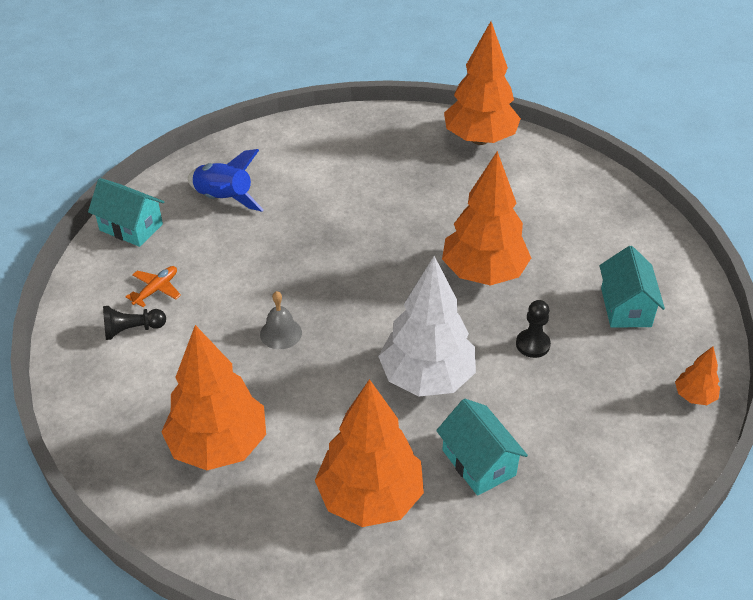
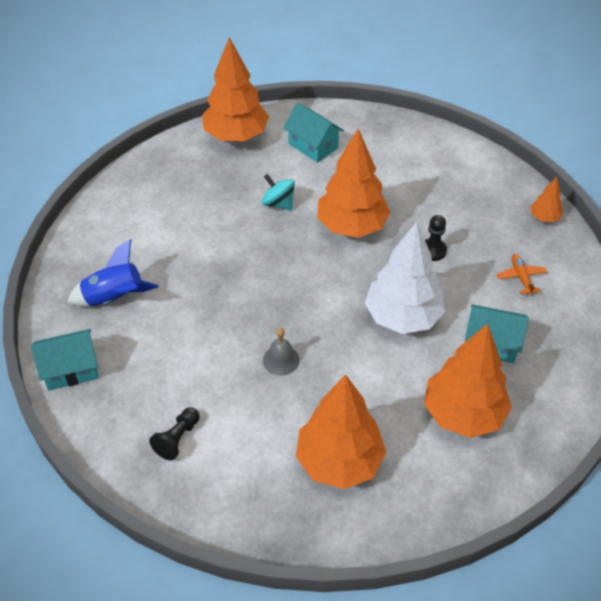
camera: 45 degrees left, 5 degrees up
(156, 289) = (155, 398): orange plane -> orange plane (521, 277)
(443, 213) = (278, 203): none -> turquoise spinning top
(626, 307) = (452, 190): turquoise house -> turquoise house (313, 146)

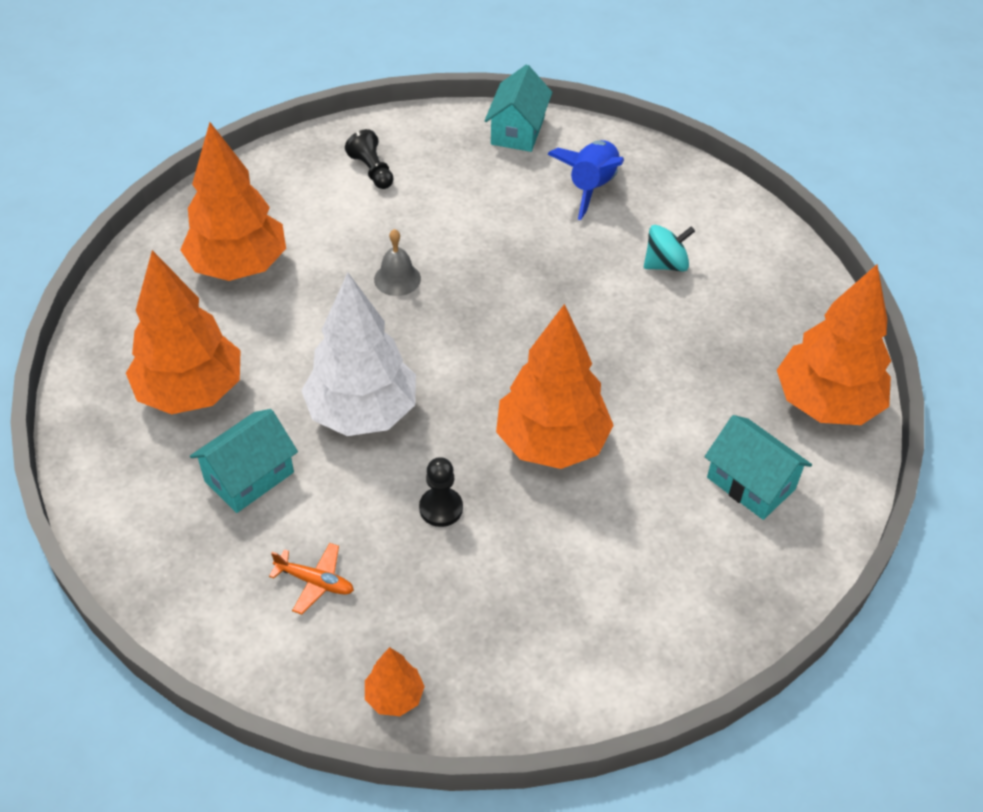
camera: 120 degrees right, 0 degrees up
(278, 203) = (649, 387): turquoise spinning top -> turquoise spinning top (665, 264)
(313, 146) = (750, 483): turquoise house -> turquoise house turned 60 degrees clockwise

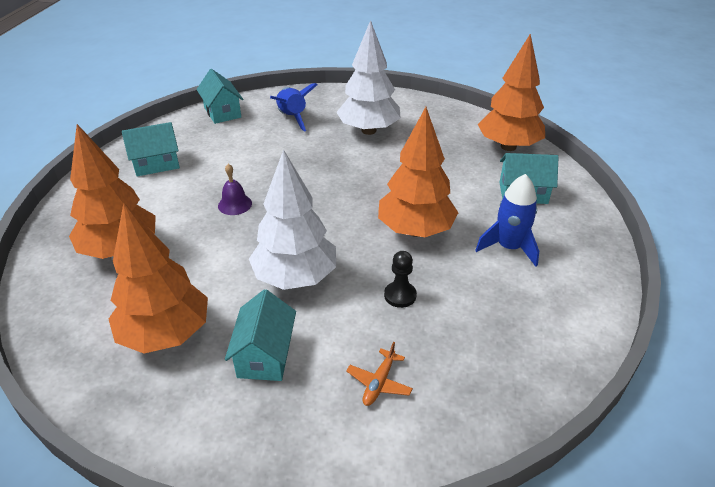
camera: 40 degrees left, 10 degrees down
(315, 582) = (379, 383): orange plane -> orange plane turned 135 degrees clockwise
(372, 171) = (156, 164): black pawn -> turquoise house
(394, 696) = (502, 409): orange tree -> none
(397, 279) = (235, 204): grey bell -> purple bell
(632, 540) = (508, 247): none -> blue rocket
(665, 264) = (368, 130): turquoise spinning top -> white tree

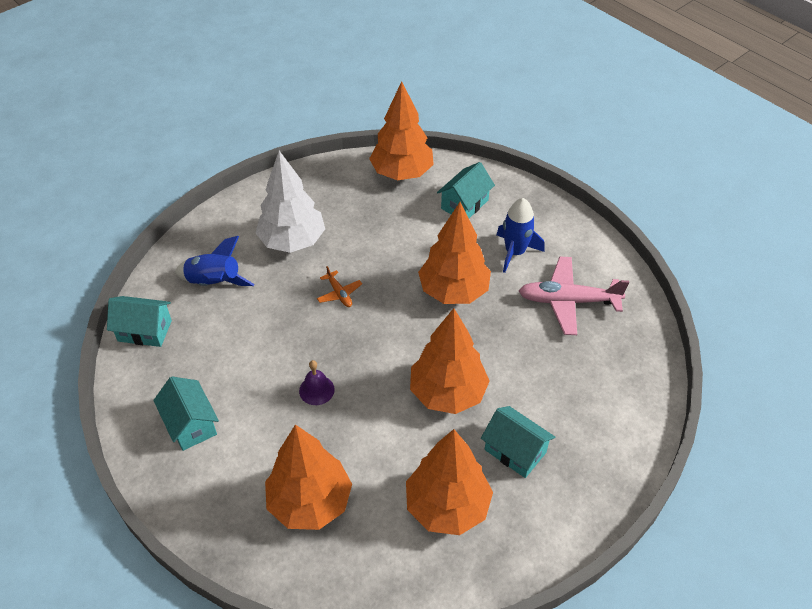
camera: 55 degrees left, 10 degrees up
(156, 164) = (190, 424): turquoise house -> turquoise house turned 45 degrees counterclockwise
(295, 278) = (448, 393): white tree -> orange tree
(379, 383) = (584, 398): orange plane -> orange plane (339, 293)
(400, 295) = (515, 341): black pawn -> none
(494, 312) = (568, 301): none -> pink plane

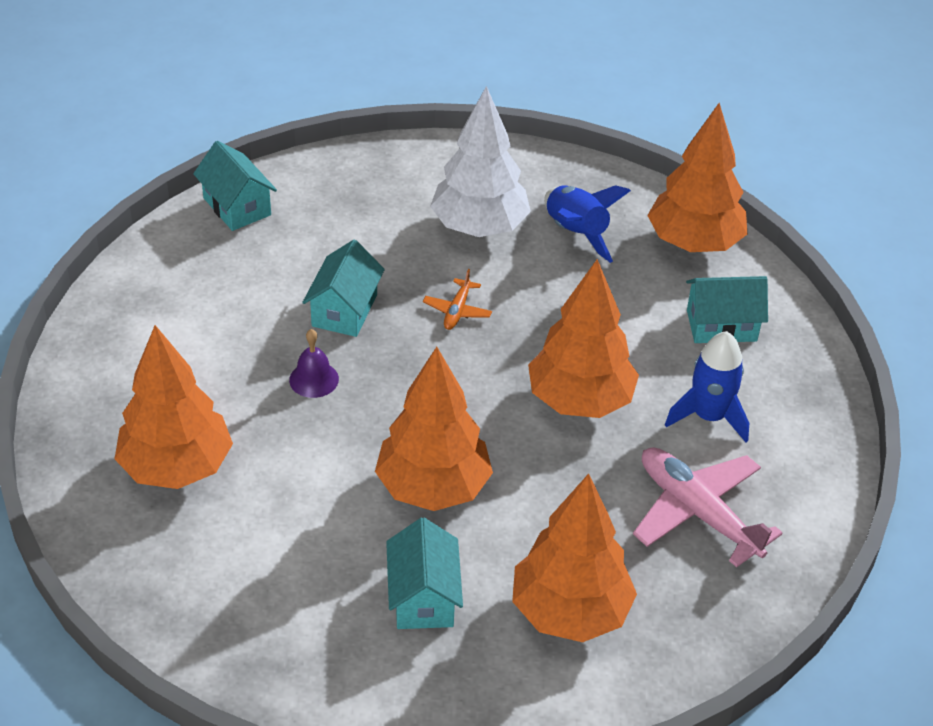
camera: 45 degrees right, 5 degrees down
(190, 424) = (169, 317): turquoise house -> turquoise house (344, 310)
(214, 283) = (353, 210): blue rocket -> blue rocket (575, 233)
(447, 506) = (288, 583): orange tree -> orange tree (570, 612)

